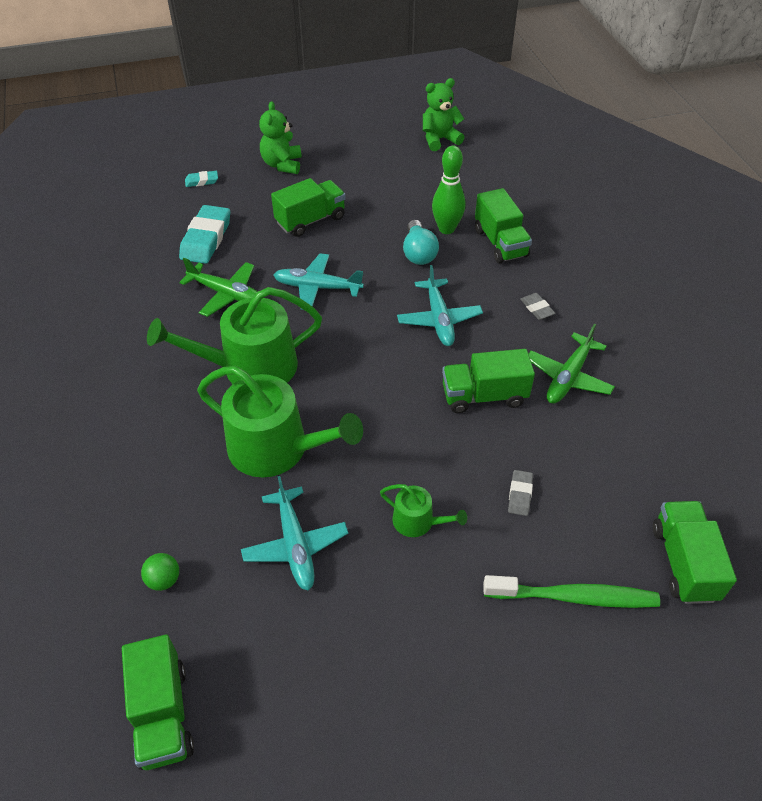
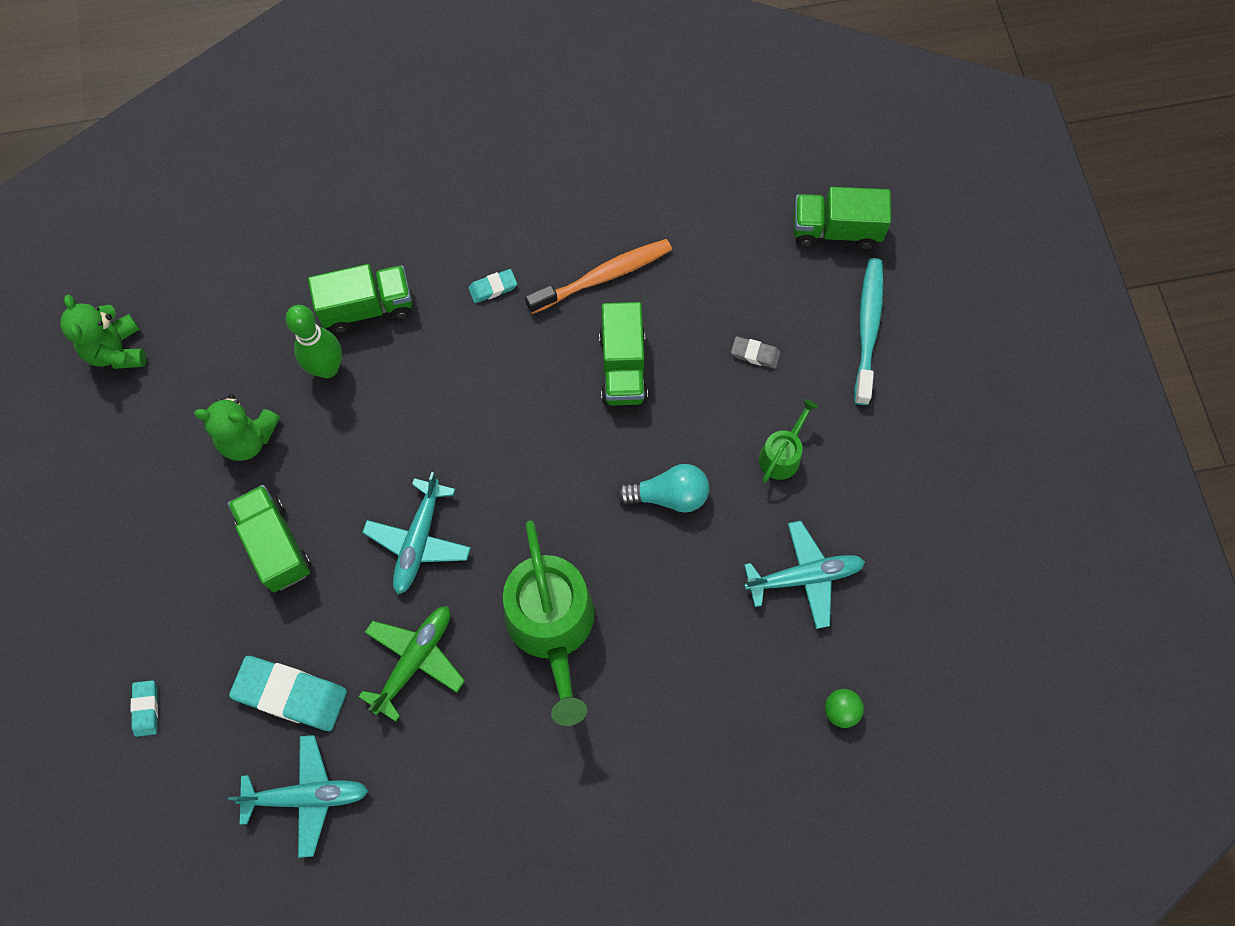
camera: 85 degrees left, 20 degrees up
(163, 714) = (978, 700): green truck -> none
(277, 449) = (680, 595): green watering can -> none
(282, 165) = (130, 584): green teddy bear -> green teddy bear (248, 439)
(418, 253) = (370, 409): turquoise light bulb -> turquoise light bulb (668, 495)
(439, 319) = (496, 399): turquoise plane -> turquoise plane (306, 796)
(537, 308) = (493, 288): grey eraser -> turquoise eraser
(568, 377) = (603, 276): green plane -> orange toothbrush
(574, 597) = (868, 328): green toothbrush -> turquoise toothbrush

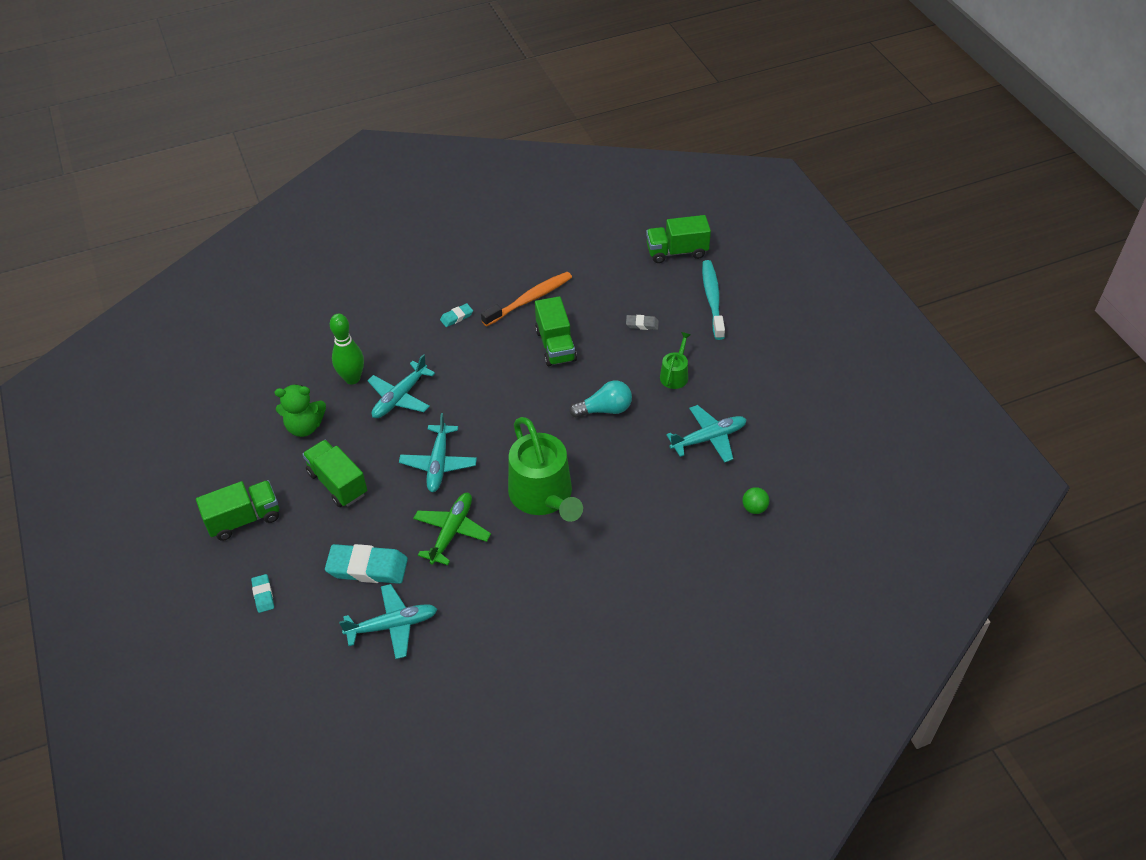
camera: 10 degrees left, 20 degrees down
(117, 351) = (201, 393): green teddy bear -> none
(367, 307) = (373, 341): green truck -> green truck (244, 519)
(387, 414) = (400, 397): none -> turquoise plane

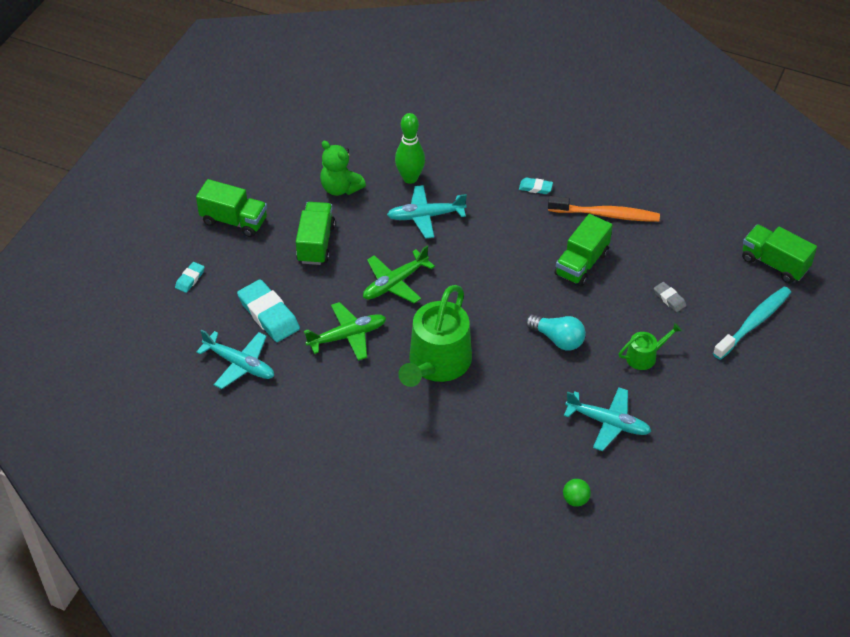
camera: 45 degrees right, 0 degrees up
(439, 463) = (395, 283): turquoise plane -> green plane

